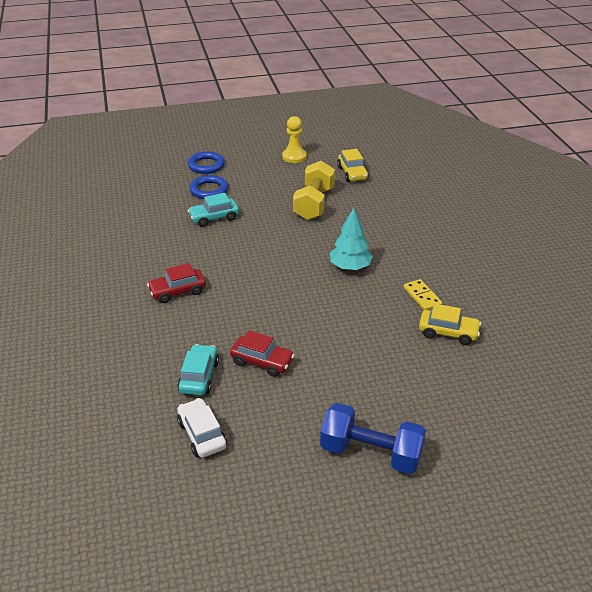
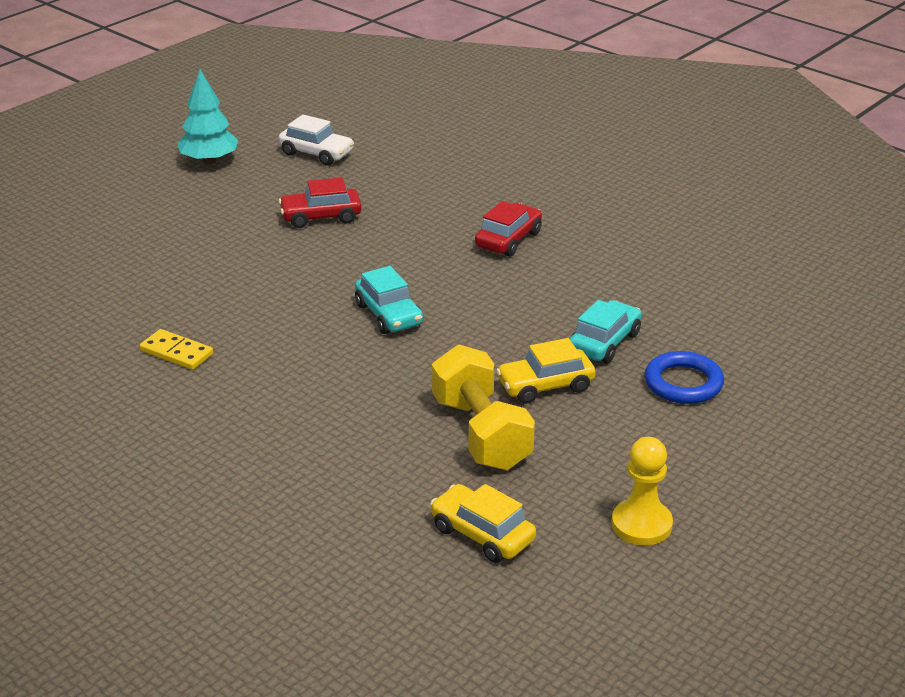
camera: 145 degrees right, 5 degrees down
(199, 376) = (373, 184): turquoise car -> turquoise car (389, 315)
(206, 165) = (764, 428): blue ring -> none
(350, 267) = (316, 352): turquoise tree -> turquoise tree (209, 160)
(371, 453) = (138, 194): blue dumbbell -> none
(448, 332) = (113, 322): yellow car -> yellow car (545, 386)

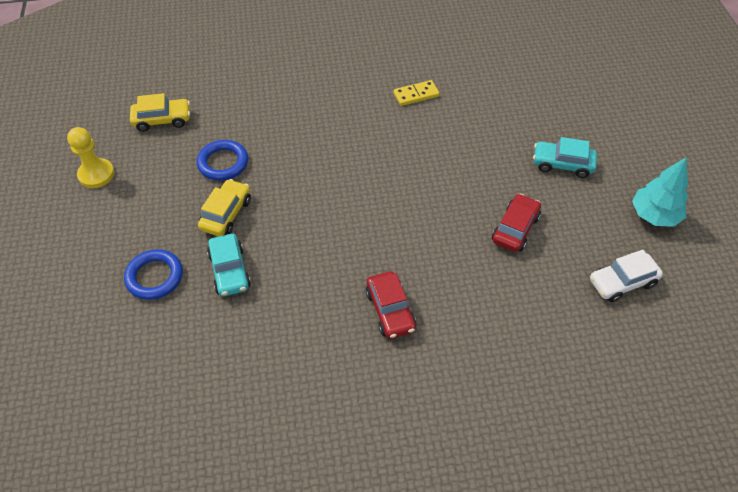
camera: 130 degrees right, 20 degrees up
(389, 315) = (364, 192): turquoise car -> turquoise car (562, 164)
(481, 433) = (223, 163): yellow dumbbell -> blue ring

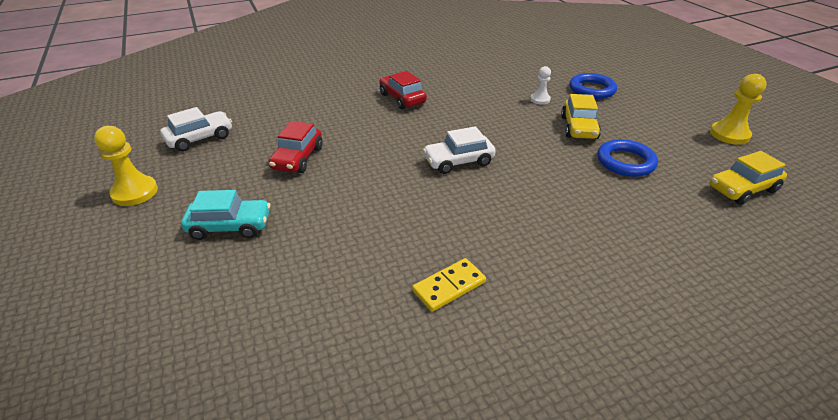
camera: 165 degrees right, 15 degrees down
(230, 271) = (540, 99): turquoise car -> white pawn
(367, 193) = (458, 161): none -> white car
(654, 215) = (135, 192): turquoise tree -> yellow pawn

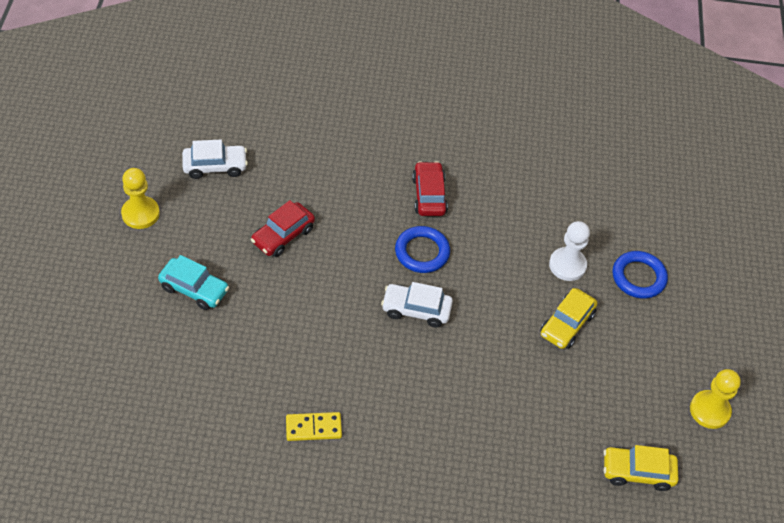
camera: 25 degrees right, 15 degrees up
(540, 99) = (567, 265): white pawn -> white pawn, size x1.65
(625, 162) = (566, 388): blue ring -> blue ring (422, 252)

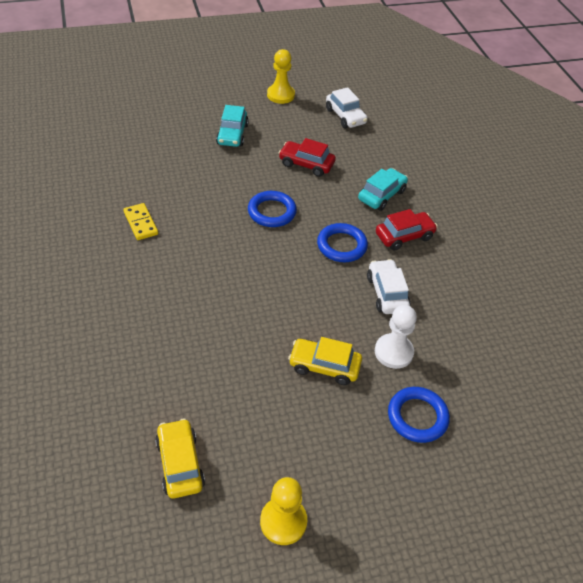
camera: 70 degrees right, 5 degrees down
(347, 295) = (272, 212): none -> blue ring
(362, 188) = (381, 195): none -> turquoise car
(416, 310) = (281, 256): white car -> white car (387, 293)

